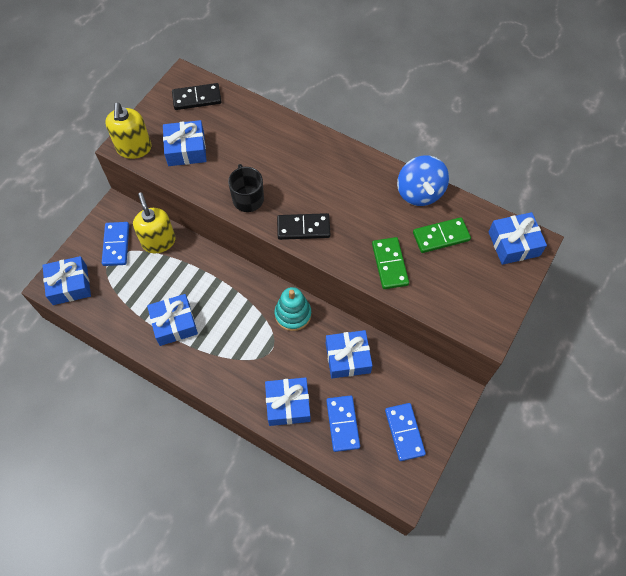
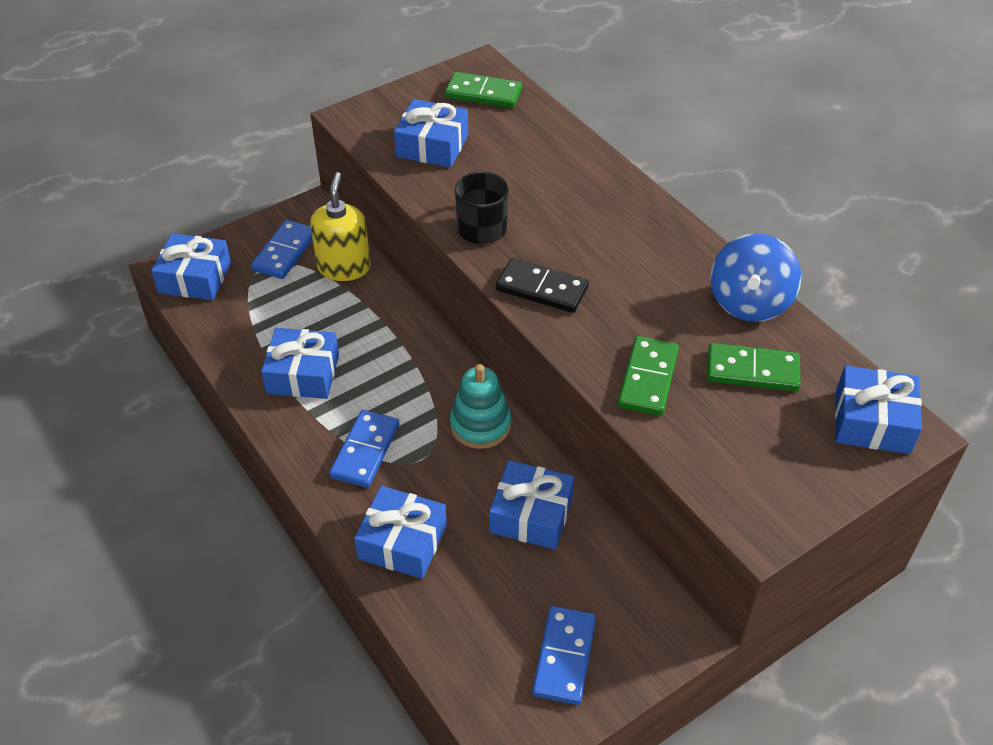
camera: 25 degrees right, 15 degrees down
(134, 148) = (363, 123): yellow soap dispenser -> none
(197, 98) = (483, 93): black domino -> green domino
(343, 424) = (471, 603): blue domino -> blue domino (365, 451)

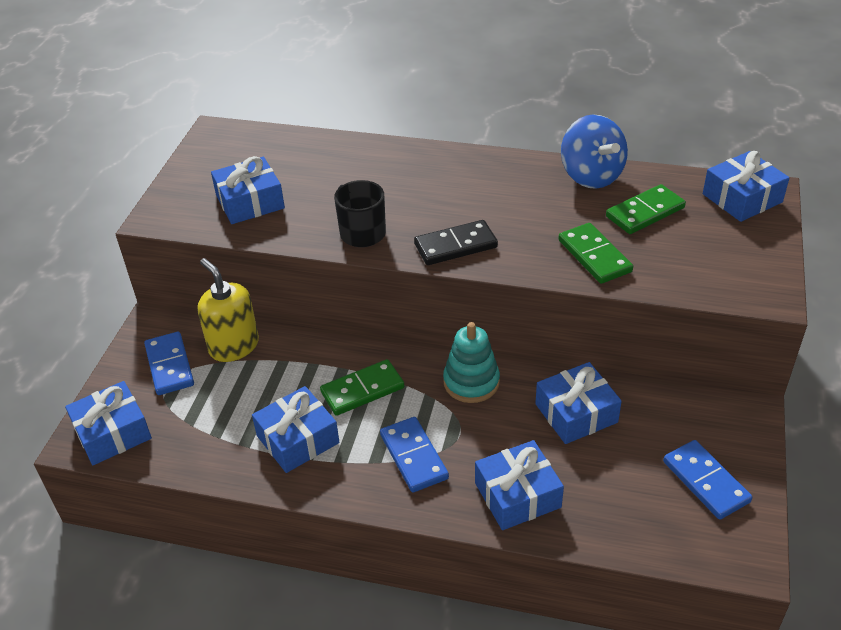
camera: 40 degrees left, 5 degrees down
(483, 93) = (242, 148): green domino -> green domino (362, 390)

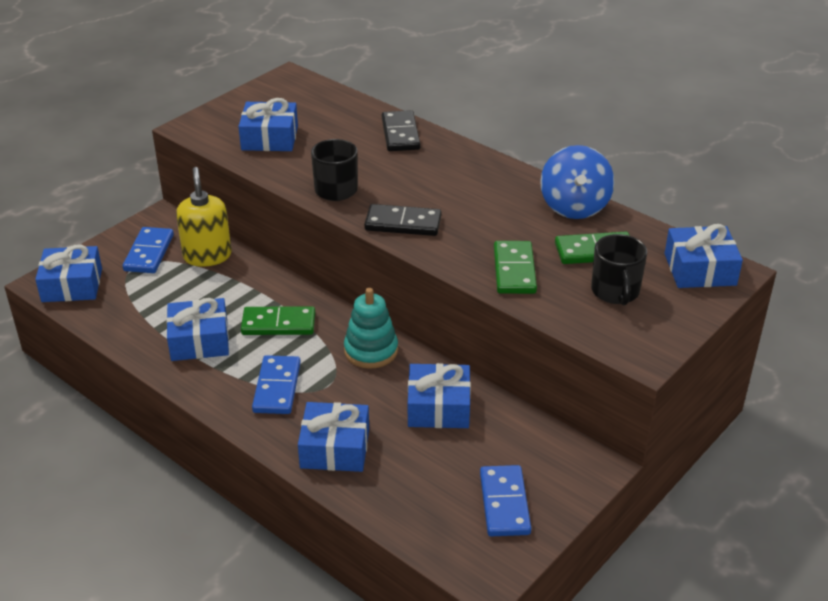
camera: 25 degrees right, 5 degrees down
(375, 156) = (400, 134): none -> black domino
(695, 244) = (615, 291): none -> black mug

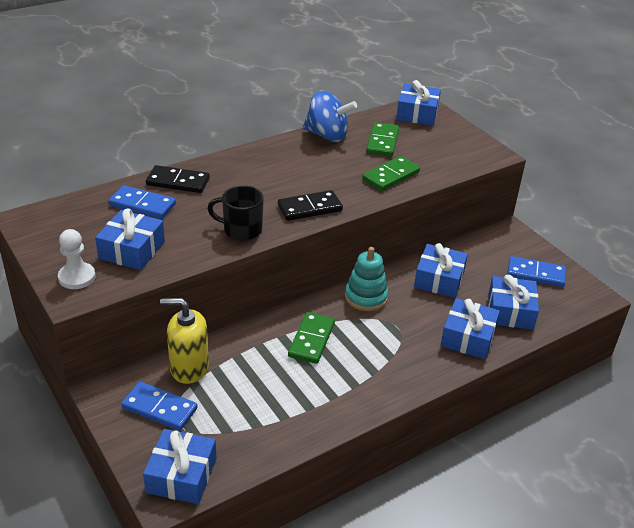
camera: 75 degrees left, 0 degrees up
(199, 340) = (313, 392): blue gift -> blue gift (510, 311)
(217, 122) = (77, 277): none -> white pawn
(277, 387) = (391, 355): blue domino -> blue domino (142, 205)
(403, 223) = (310, 208): black domino -> black domino turned 45 degrees clockwise
(514, 270) = (390, 176): green domino -> green domino turned 60 degrees counterclockwise
(615, 291) = (428, 146): black mug -> none

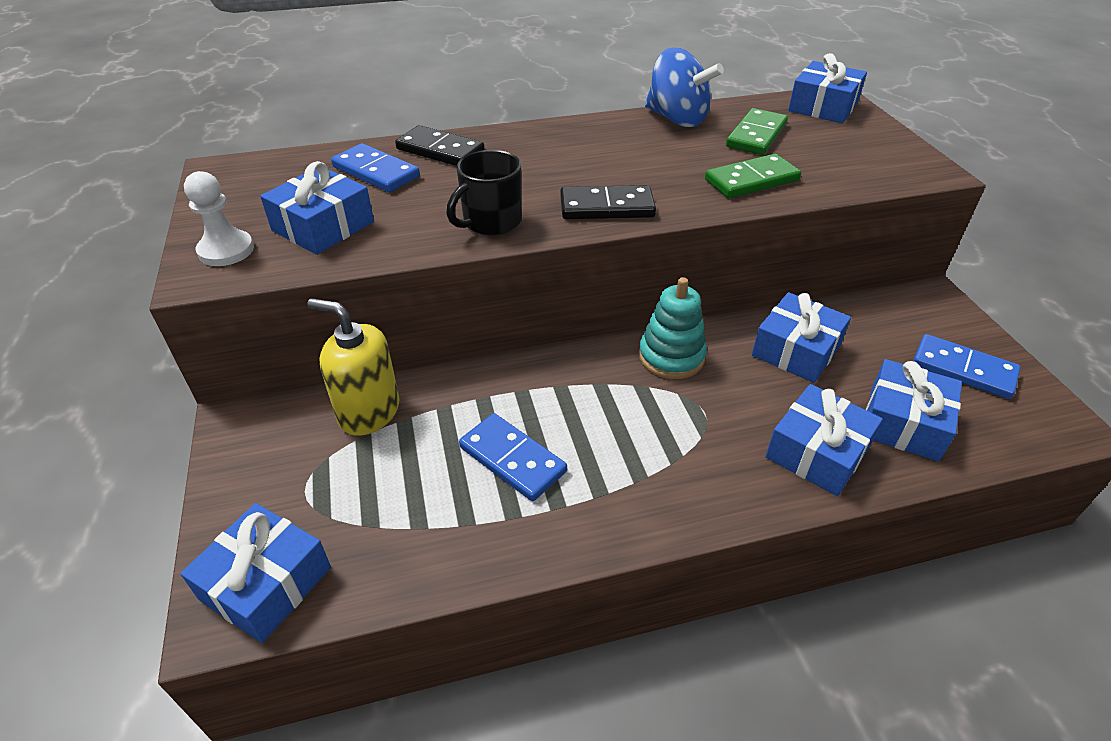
camera: 20 degrees right, 5 degrees up
(159, 408) = (295, 464): blue domino -> blue domino (512, 459)
(241, 230) = (491, 222): black mug -> black mug turned 75 degrees counterclockwise
(311, 340) = (562, 405): green domino -> none

